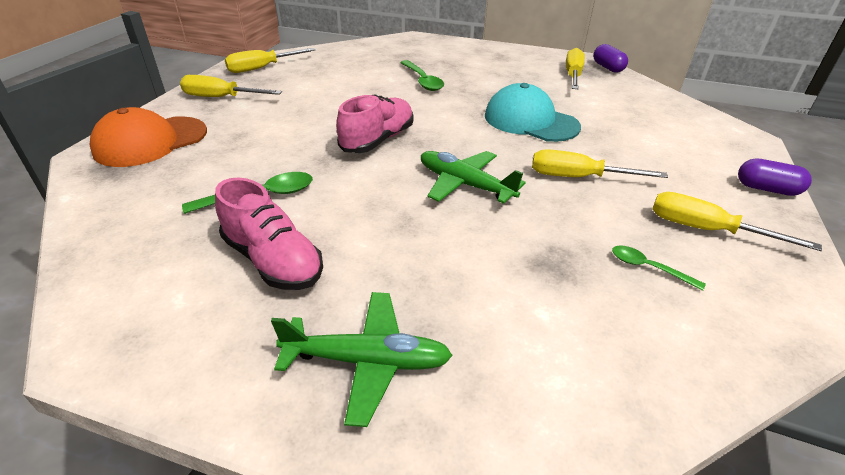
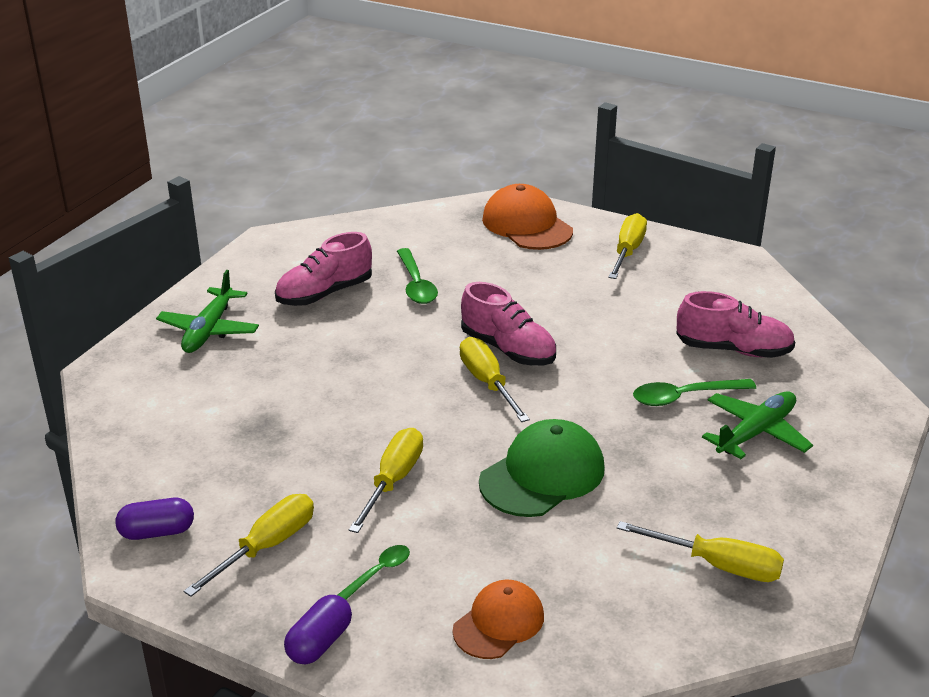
camera: 100 degrees right, 5 degrees down
(262, 68) = (722, 271): yellow screwdriver -> yellow screwdriver (487, 382)
(364, 67) = (733, 350): none -> pink shoe
(464, 184) = (402, 397): green plane -> green plane (756, 432)
(530, 121) = (542, 475): turquoise cap -> green cap
(607, 68) = (762, 627): purple capsule -> purple capsule (157, 532)
(648, 268) = (232, 483): green spoon -> green spoon (378, 572)
(677, 129) = (499, 623): none -> orange cap

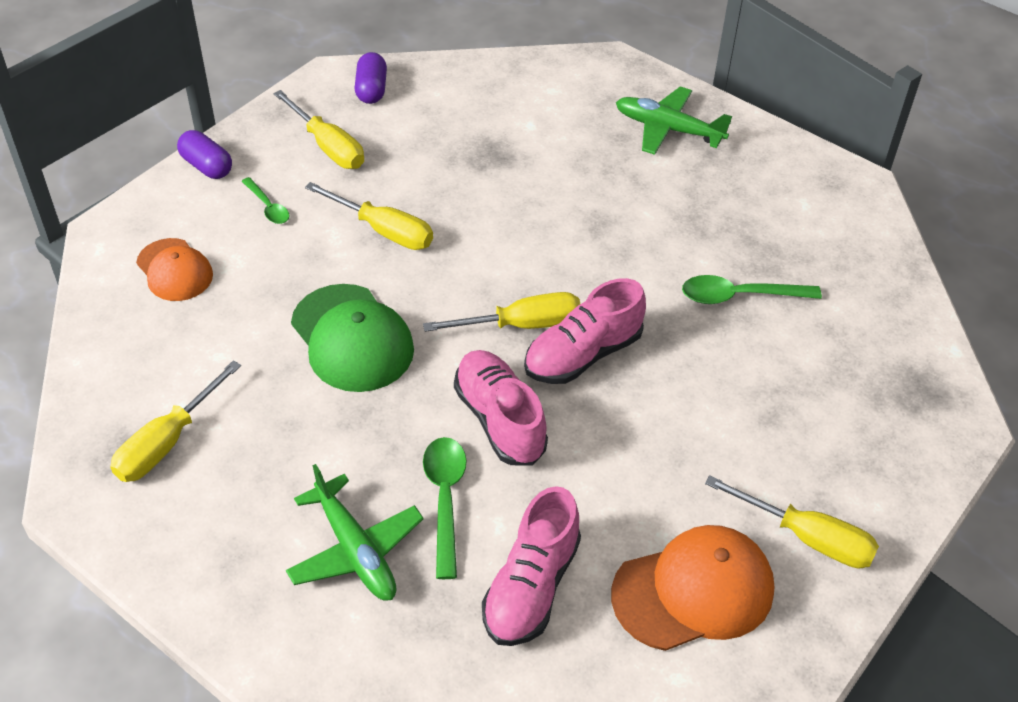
camera: 100 degrees right, 15 degrees up
(324, 293) = (728, 217): pink shoe -> pink shoe (499, 420)
(527, 225) = (891, 435): orange cap -> orange cap (693, 591)

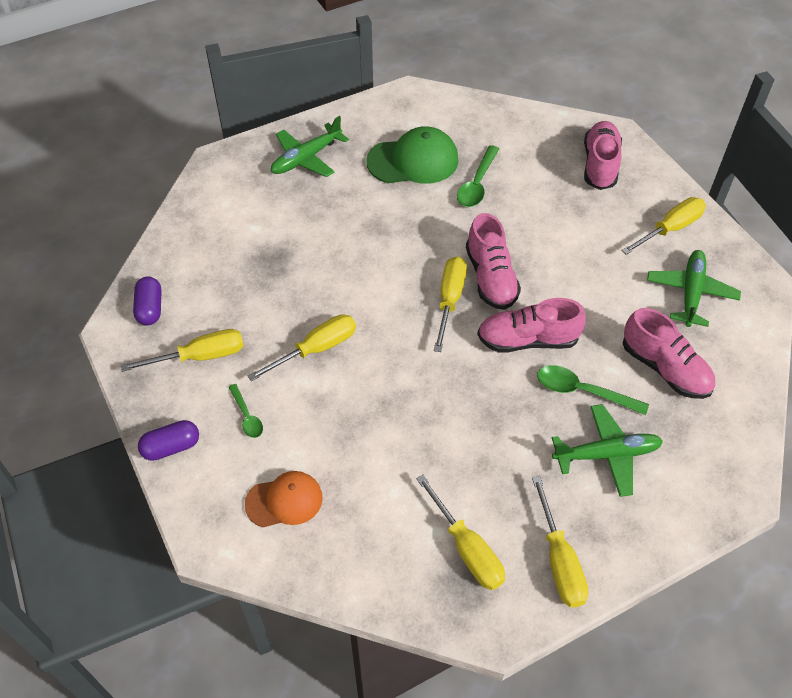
camera: 65 degrees left, 5 degrees up
(180, 536) = (559, 560): none -> yellow screwdriver
(268, 207) = (247, 416): green spoon -> green spoon turned 75 degrees clockwise
(352, 338) = (416, 401): green cap -> green cap (413, 161)
(371, 89) = (150, 308): purple capsule -> purple capsule turned 60 degrees clockwise
(693, 591) = (691, 293): orange cap -> green plane
(878, 420) = (600, 165): none -> pink shoe

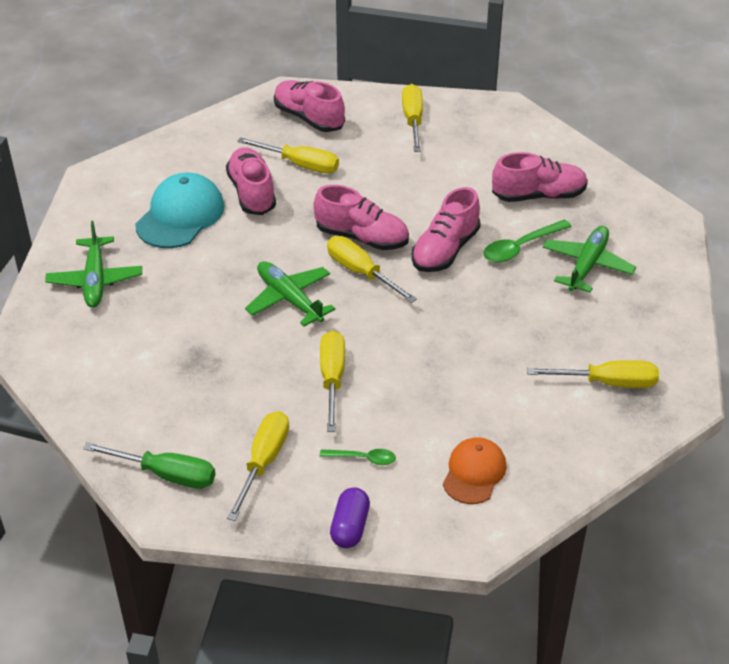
camera: 55 degrees left, 10 degrees down
(150, 308) = (166, 474): purple capsule -> green screwdriver
(413, 161) = (180, 216): green cap -> turquoise cap
(477, 184) = (252, 193): green spoon -> pink shoe
(559, 560) = (656, 338): yellow screwdriver -> yellow screwdriver (300, 165)
(691, 293) = (483, 145): green plane -> green plane (289, 299)

